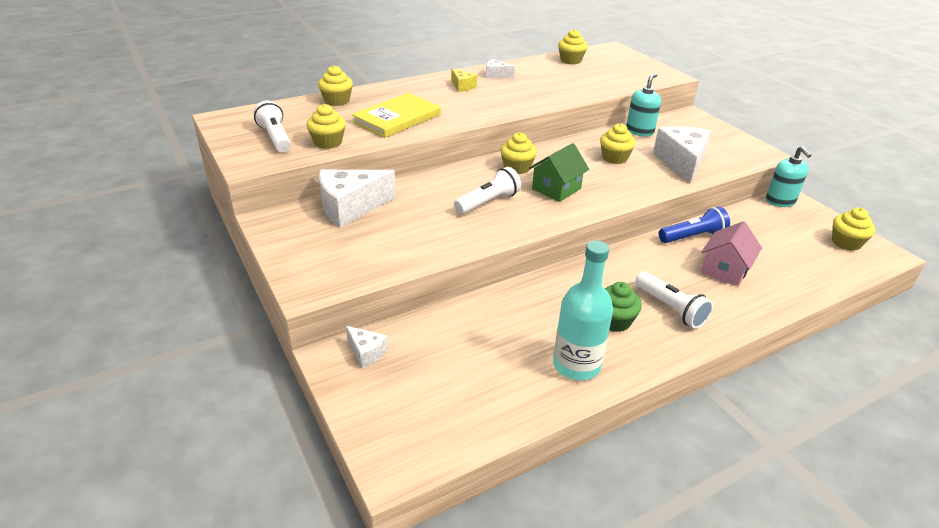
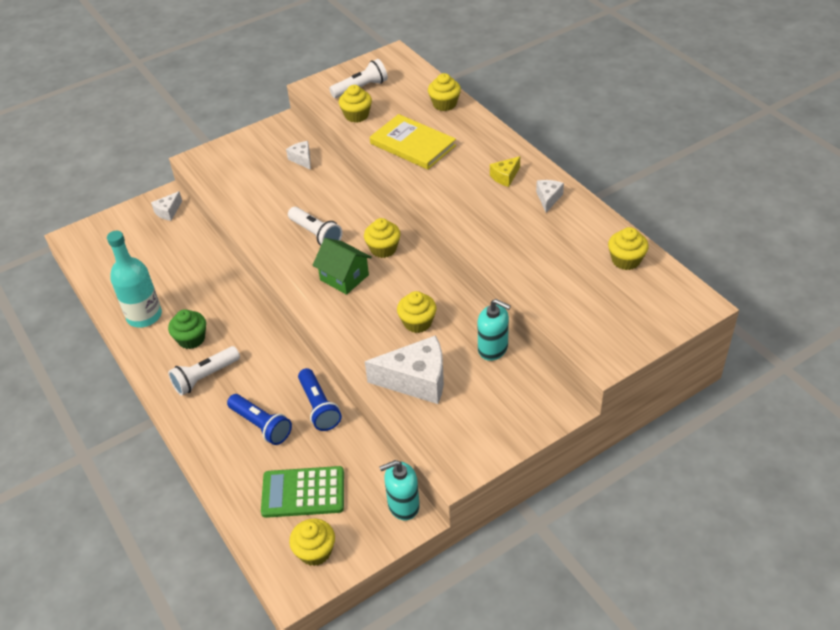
camera: 90 degrees right, 10 degrees up
(350, 207) = (302, 159): white cheese -> white cheese, size x0.50
(725, 270) = (261, 425): pink house -> blue flashlight
(791, 247) = (303, 492): none -> green calculator

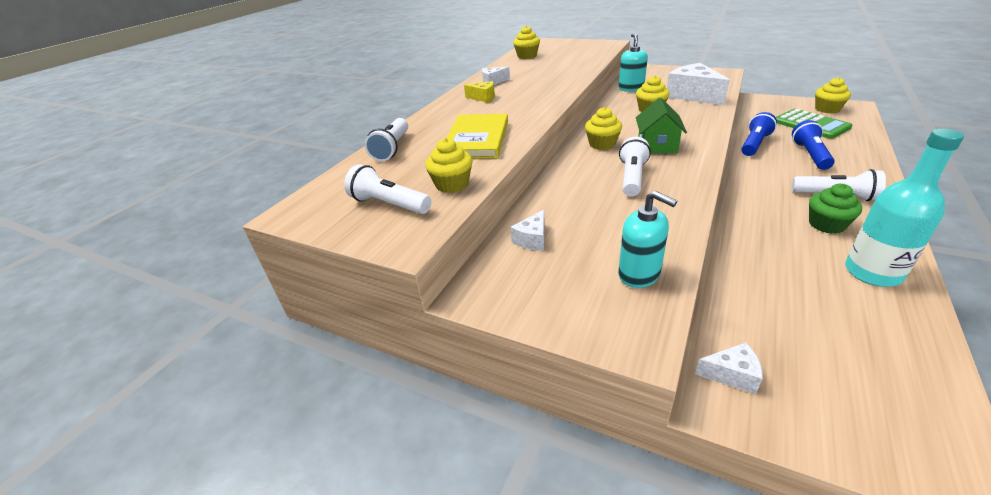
camera: 120 degrees left, 10 degrees down
(403, 505) = (753, 102): turquoise soap dispenser -> turquoise soap dispenser (639, 274)
(444, 104) = (392, 148): yellow cupcake -> white flashlight

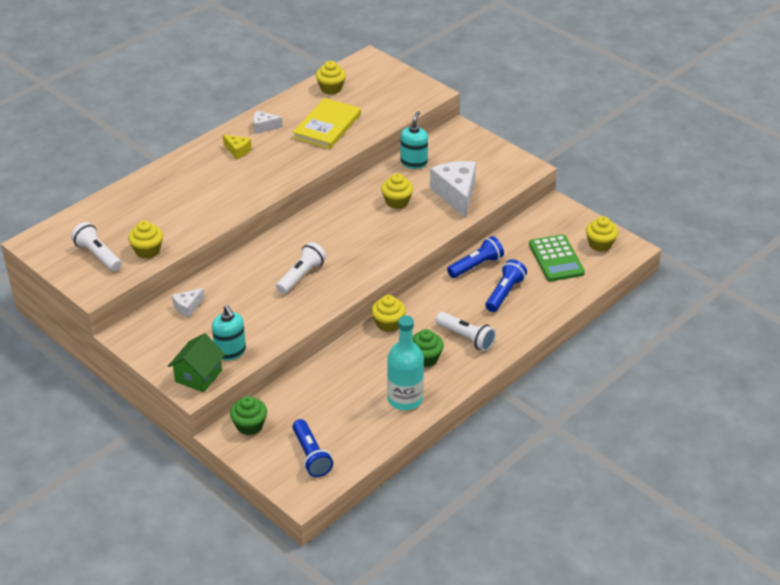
camera: 15 degrees right, 5 degrees up
(392, 148) = (127, 196): white flashlight -> none
(477, 139) = (194, 207): yellow book -> yellow book (327, 126)
(602, 144) = (314, 232): yellow cupcake -> yellow cupcake (388, 323)
(657, 145) = (354, 249): green house -> green house (198, 376)
(732, 375) = (249, 425): white cheese -> green cupcake
(874, 394) = (311, 455): none -> blue flashlight

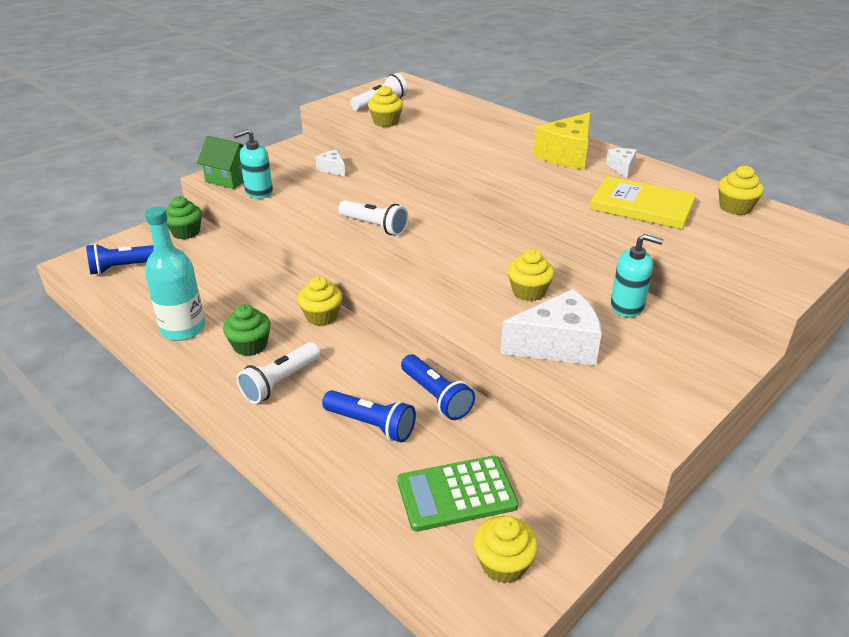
camera: 90 degrees right, 5 degrees down
(237, 151) = (567, 155): yellow cheese -> yellow cheese, size x2.01

